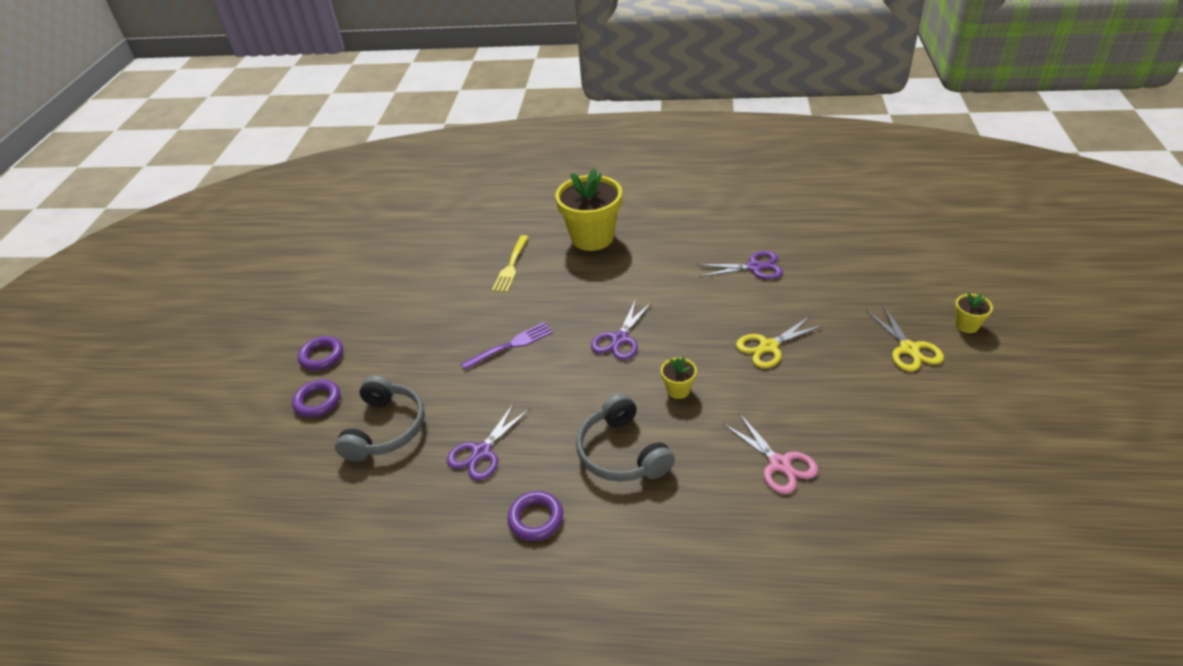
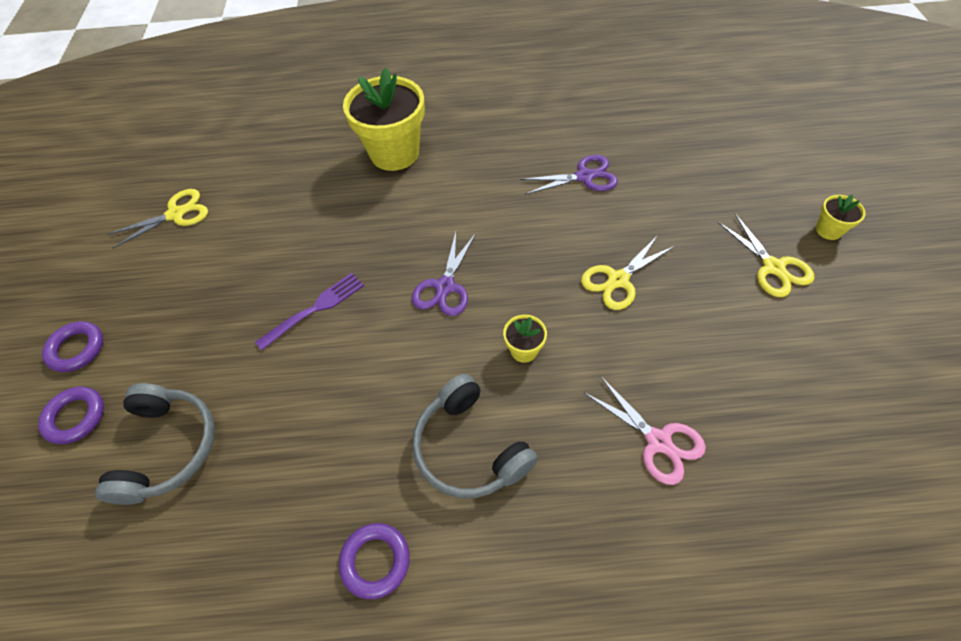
camera: 10 degrees left, 15 degrees up
(407, 269) = (176, 214): none -> yellow scissors
(482, 452) = (295, 469): purple scissors -> none
(511, 265) = (303, 198): yellow fork -> none

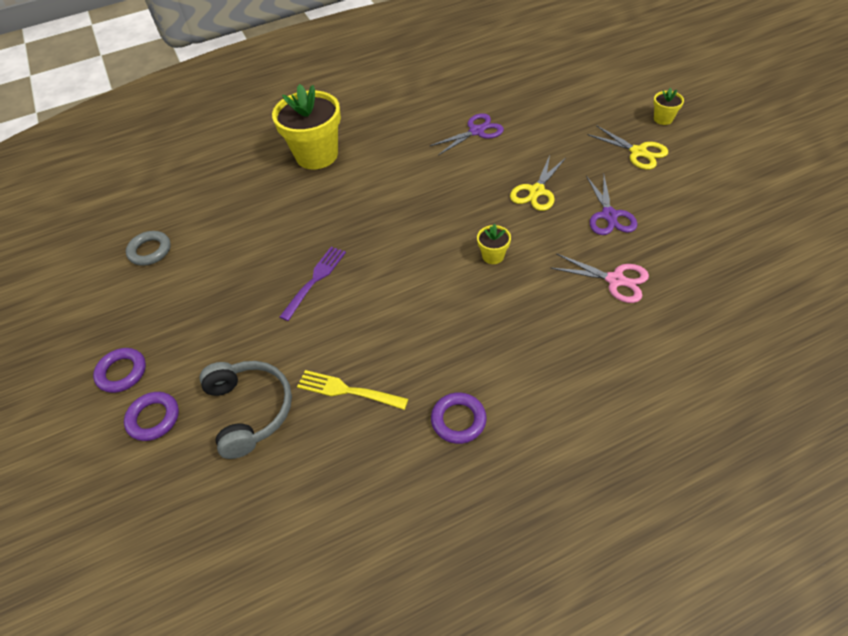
camera: 20 degrees left, 5 degrees down
(176, 214) = (150, 251): yellow scissors -> grey ring
(278, 466) = (348, 390): none -> yellow fork
(445, 287) = (410, 234): purple scissors -> purple scissors (609, 215)
(469, 448) = (487, 329): grey headphones -> none

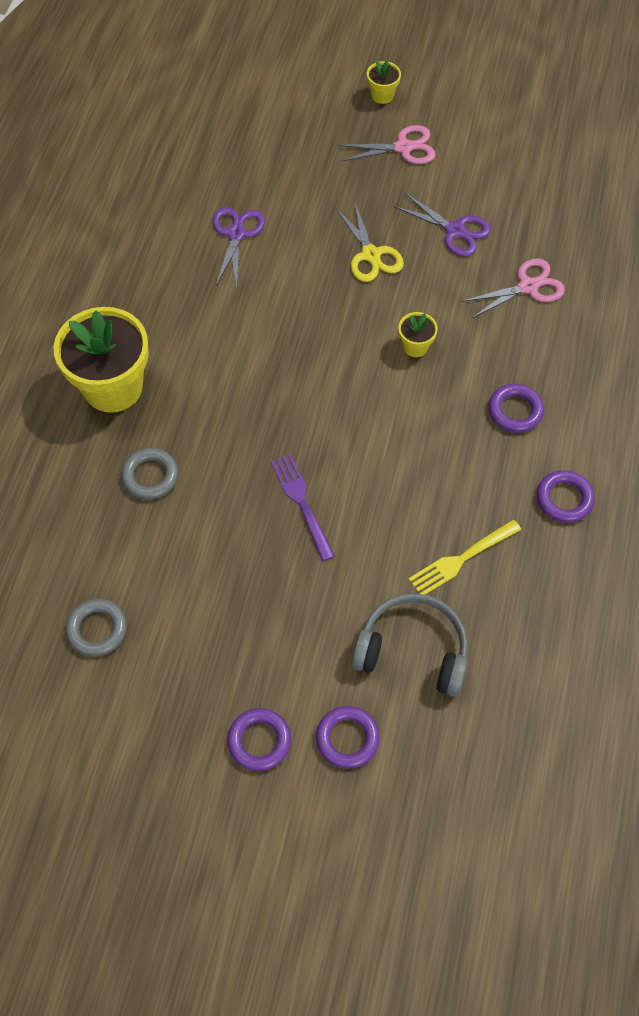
camera: 55 degrees left, 10 degrees up
(271, 206) = (150, 476): none -> grey ring
(502, 341) = (515, 411): none -> purple ring
(638, 152) = (403, 147): yellow scissors -> pink scissors

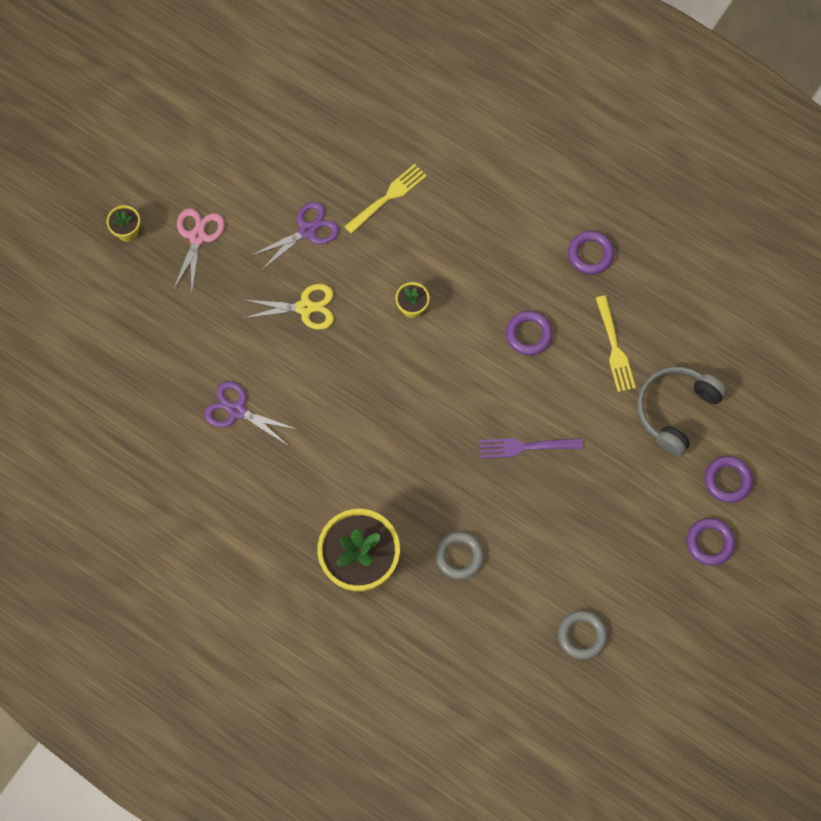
camera: 70 degrees left, 10 degrees up
(515, 411) = (501, 257): purple ring -> purple ring (528, 334)
(528, 287) = (387, 198): pink scissors -> yellow fork

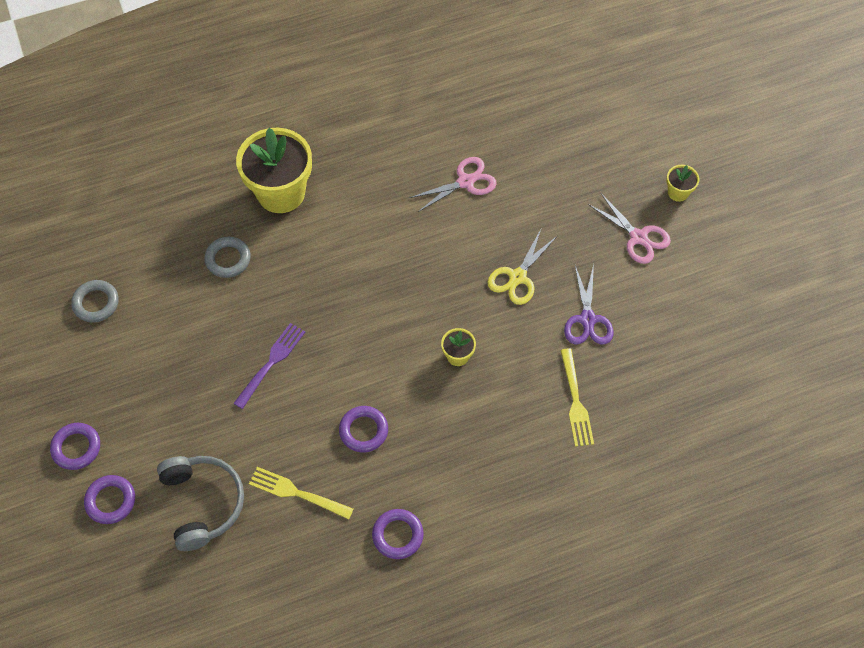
camera: 125 degrees right, 10 degrees down
(237, 411) = (465, 182): purple scissors -> pink scissors

